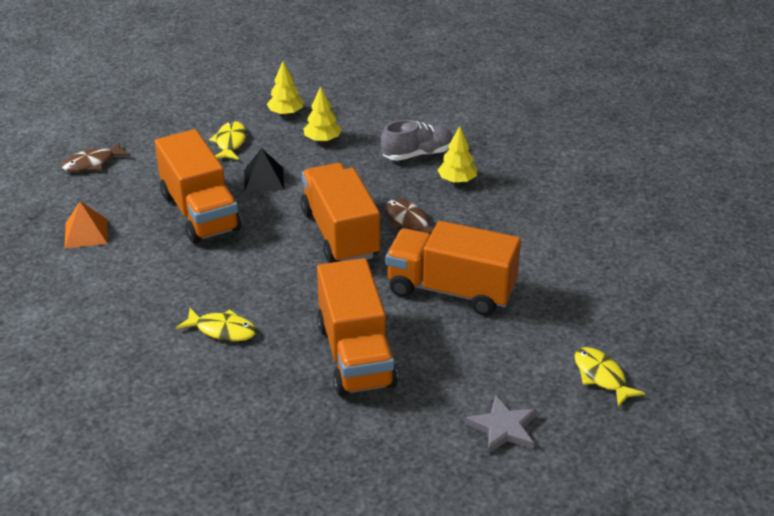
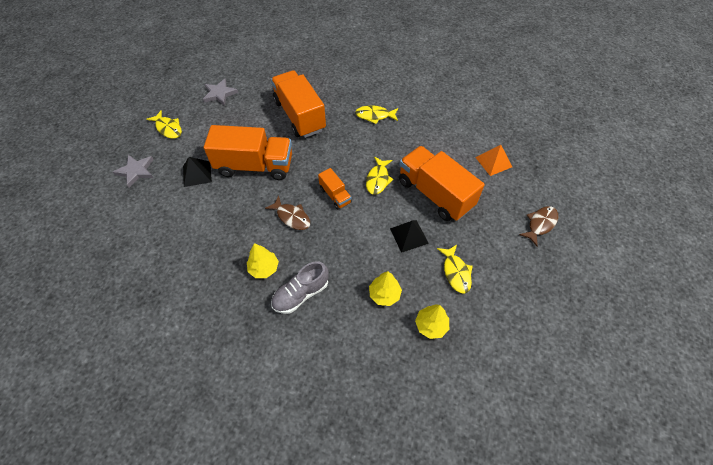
camera: 165 degrees right, 20 degrees up
(269, 241) = (378, 179): none -> yellow fish
(340, 234) = (335, 195): orange truck -> orange truck, size x0.48
(545, 295) = (197, 174): none -> black pyramid
(646, 316) = (136, 171): none -> grey star

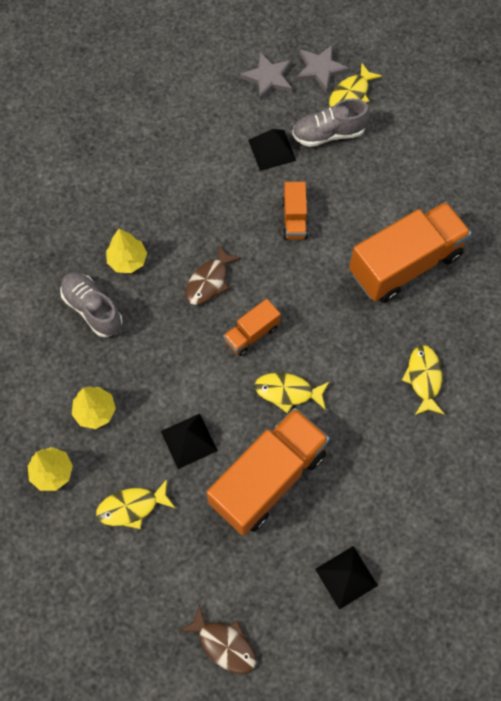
camera: 85 degrees right, 10 degrees up
(195, 142) = (328, 134): none -> grey shoe
(219, 94) = (434, 143): grey star -> grey star (320, 69)
(255, 166) = (294, 219): orange truck -> orange truck, size x0.48
(493, 162) = (346, 577): orange pyramid -> black pyramid

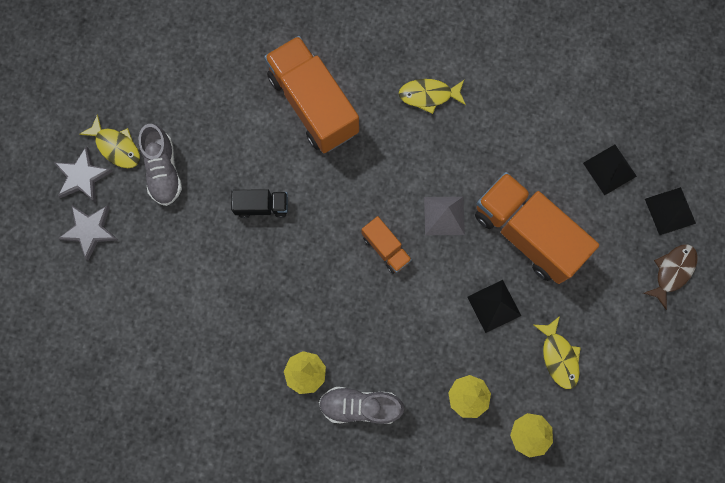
camera: 90 degrees left, 10 degrees up
(93, 309) = (360, 406): grey shoe -> grey shoe turned 45 degrees clockwise
(209, 281) = (330, 289): brown fish -> none
(272, 150) = (180, 228): black pyramid -> black pyramid (670, 211)
(288, 392) = (444, 215): yellow fish -> grey pyramid
(294, 219) = (262, 206): orange truck -> black truck

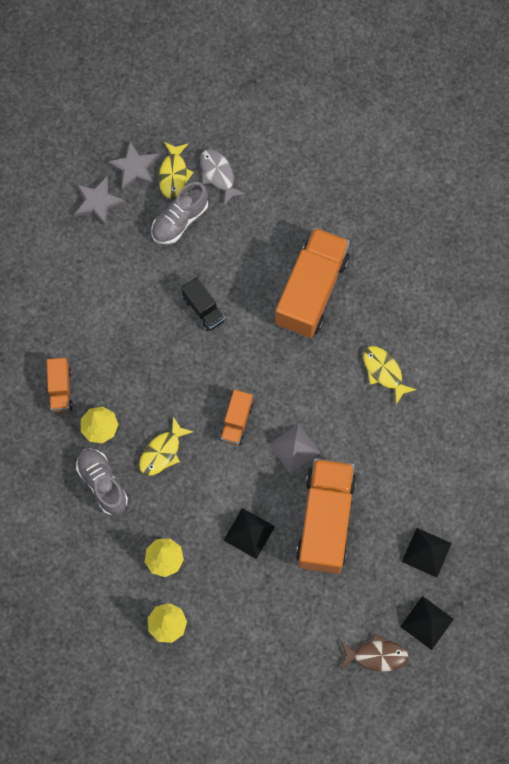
camera: 55 degrees right, 5 degrees down
(147, 109) = (218, 175): none -> grey fish
(243, 385) = (60, 389): none -> orange truck
(558, 356) = (244, 608): yellow fish -> yellow fish (162, 452)

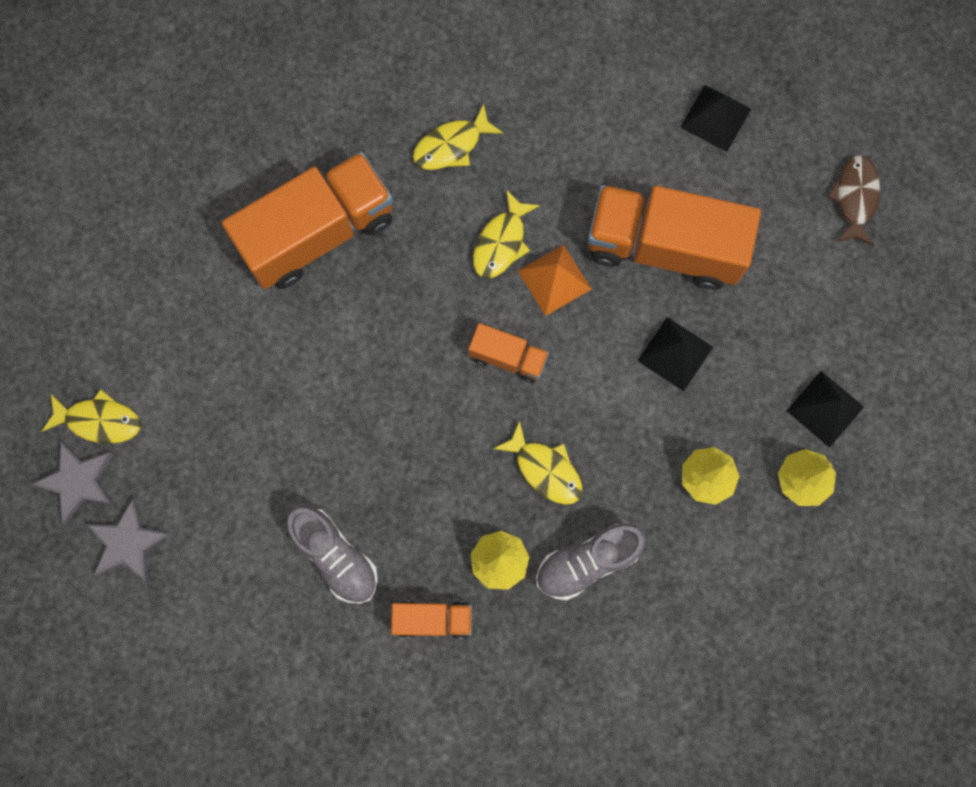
camera: 85 degrees left, 5 degrees up
(180, 220) = (177, 416): grey shoe -> grey shoe (335, 556)
(203, 309) = (327, 392): black truck -> none
(218, 175) = (110, 353): grey fish -> none
(294, 448) = (554, 279): grey pyramid -> orange pyramid
(311, 291) = (317, 233): orange truck -> orange truck turned 120 degrees clockwise
(317, 411) = (501, 242): none -> yellow fish
(427, 622) = (812, 128): black pyramid -> black pyramid (825, 409)

